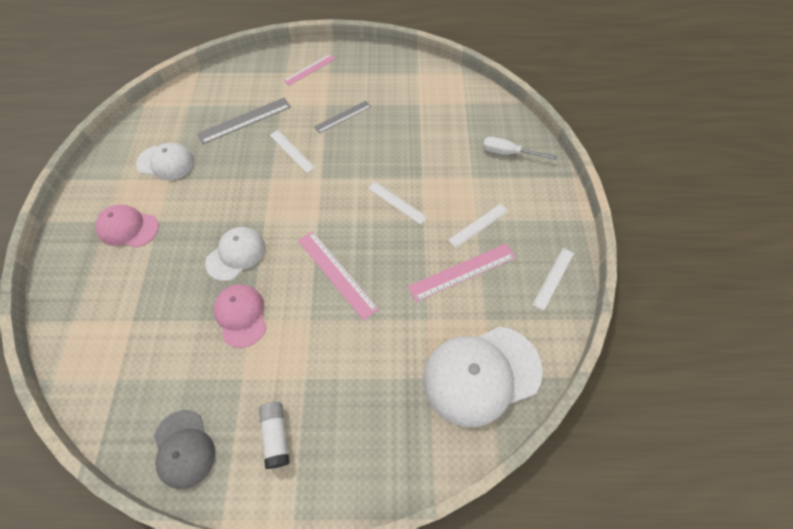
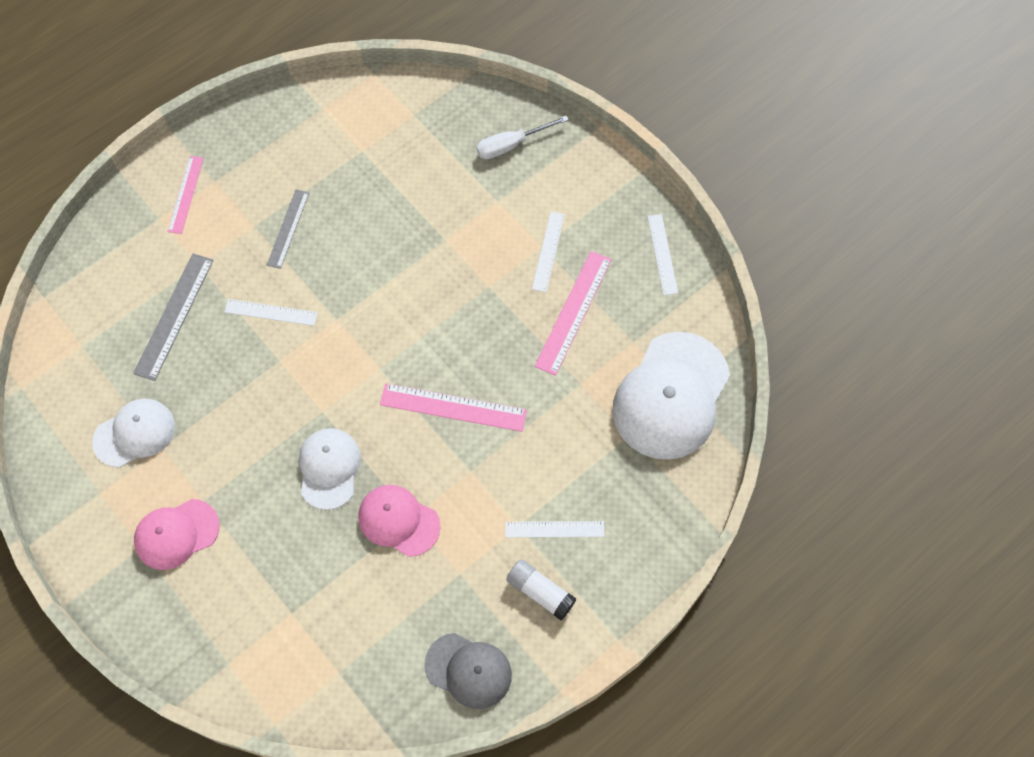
camera: 40 degrees left, 5 degrees up
(397, 202) = (444, 287): white ruler -> white ruler (554, 529)

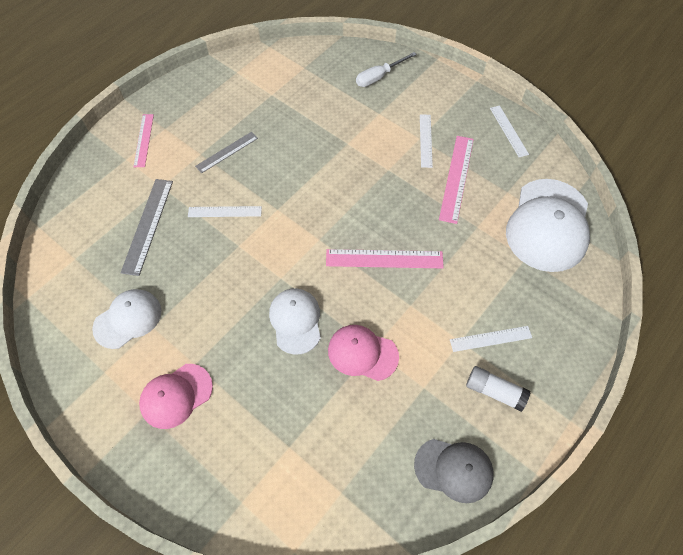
camera: 10 degrees left, 5 degrees down
(288, 228) = (227, 152): grey ruler -> grey ruler turned 45 degrees clockwise

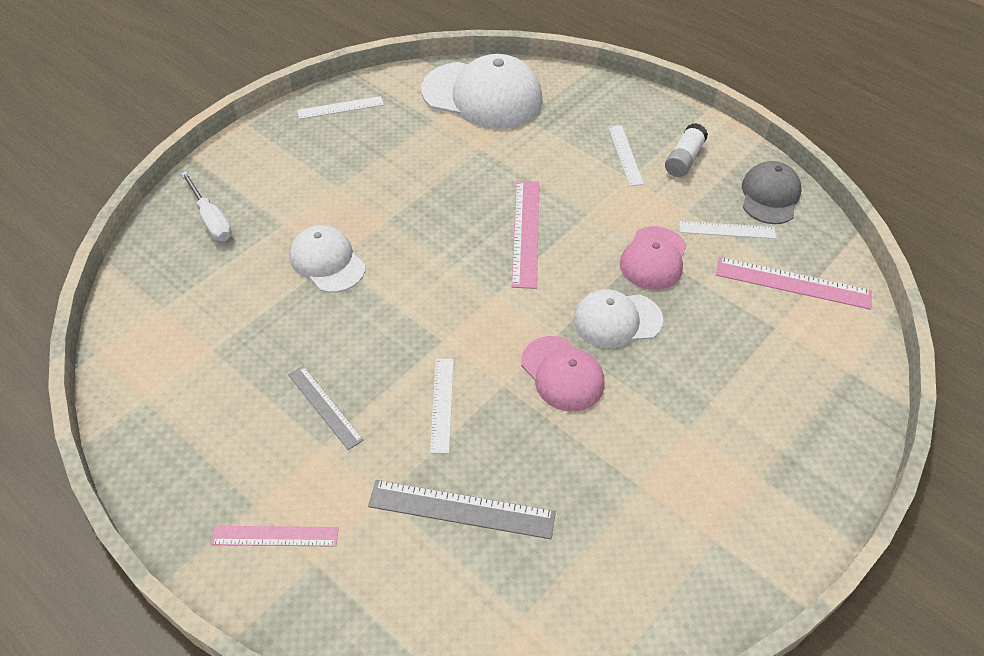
camera: 90 degrees left, 10 degrees down
(128, 319) = (629, 518): white cap -> white cap (327, 262)
(176, 396) = (734, 446): pink cap -> pink cap (562, 374)
(426, 140) = (342, 181): white ruler -> white ruler (727, 230)
(456, 178) = (408, 159): pink ruler -> pink ruler (793, 283)

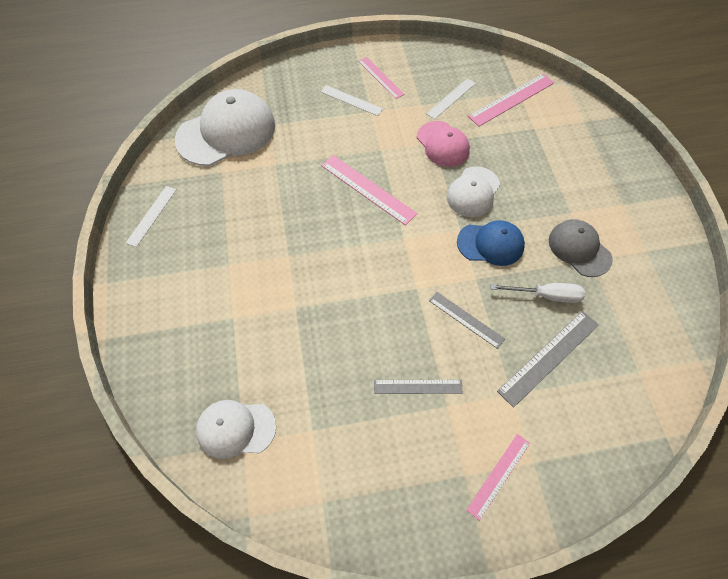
camera: 50 degrees left, 10 degrees up
(211, 220) = (184, 362): white screwdriver -> white screwdriver (546, 295)
(327, 262) = (294, 312): white cap -> white cap (236, 428)
(442, 404) = (466, 319): white ruler -> grey ruler
(562, 374) = (490, 244): pink cap -> blue cap
(684, 159) = (380, 77): white glue stick -> pink ruler
(770, 196) = (443, 63): grey cap -> grey cap (579, 249)

